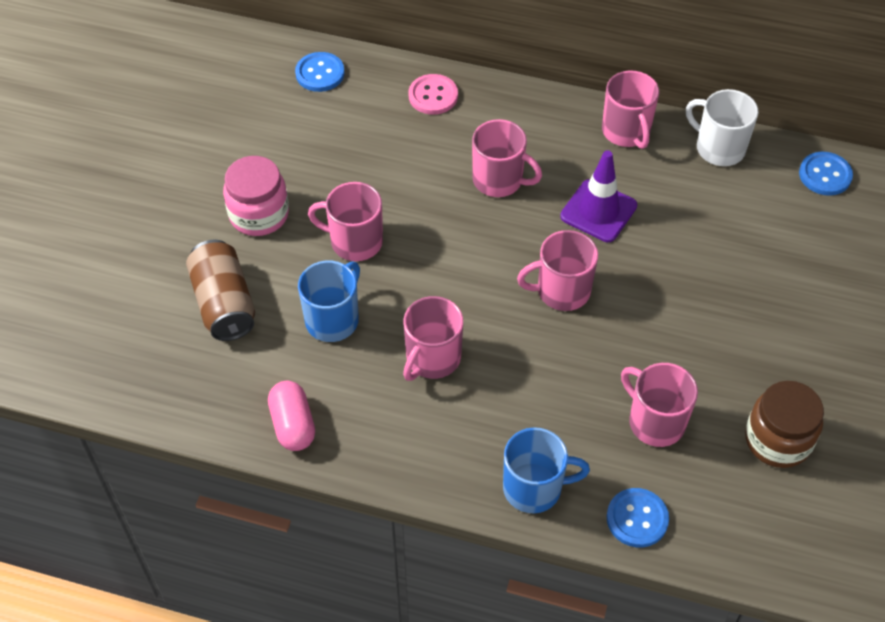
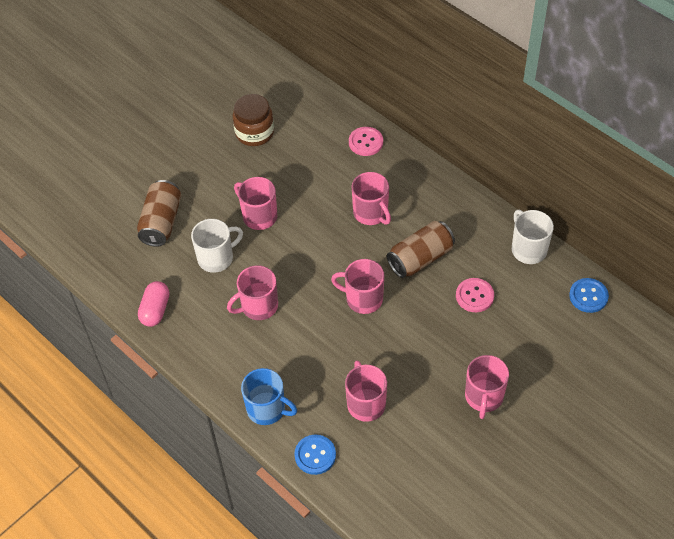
camera: 30 degrees right, 0 degrees up
(259, 214) = (214, 176): pink jar -> none
(320, 73) = (305, 101): blue button -> none
(333, 319) = (216, 258): blue mug -> white mug
(598, 211) = (420, 258): purple traffic cone -> brown can
(626, 131) = (474, 214): pink mug -> pink mug (484, 397)
(695, 230) = (474, 296): none -> pink button
(778, 440) = (434, 449): brown jar -> brown jar (254, 132)

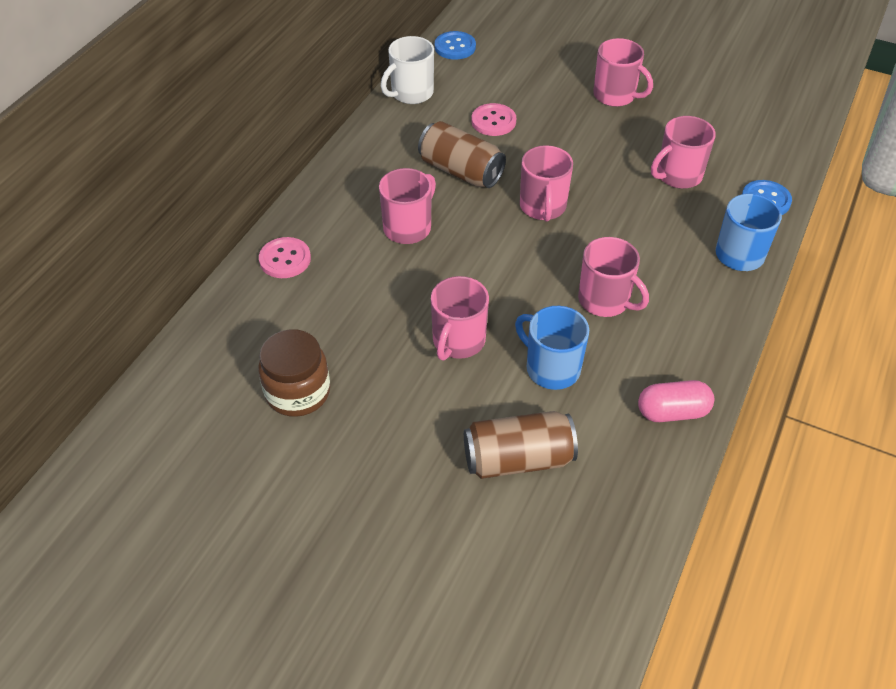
camera: 110 degrees left, 5 degrees down
(216, 258) = (551, 368): white mug -> blue mug
(484, 397) = (615, 95): pink mug -> pink mug turned 45 degrees clockwise

